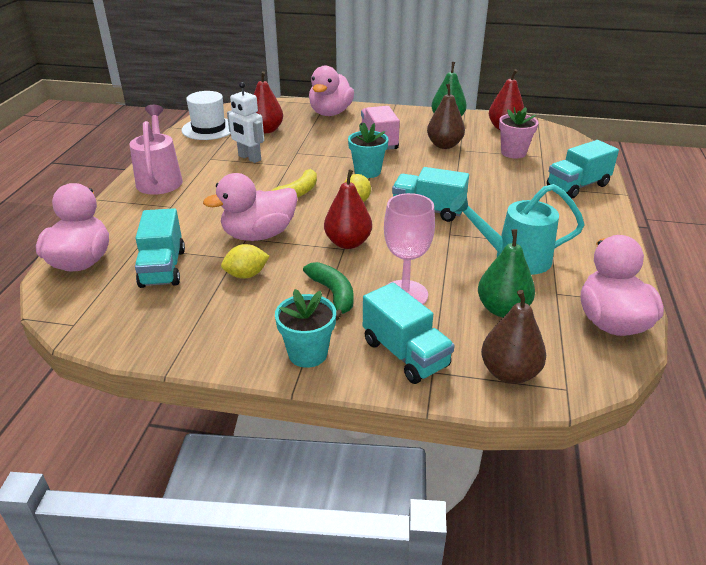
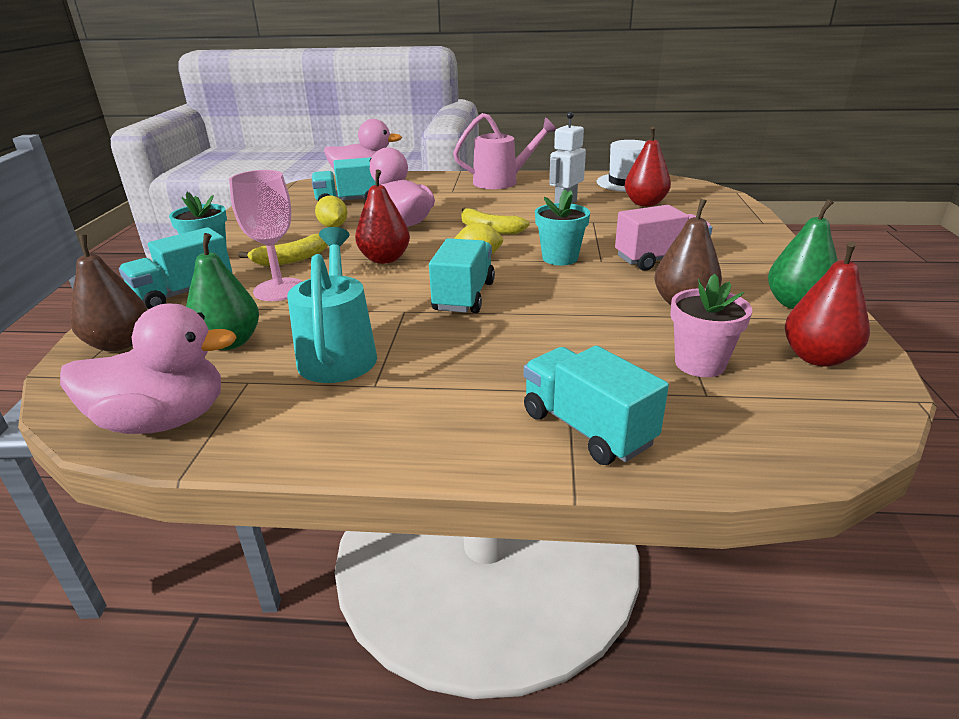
camera: 85 degrees right, 5 degrees down
(330, 113) = (733, 227): pink duck -> none
(333, 294) = (292, 259): green banana -> yellow banana

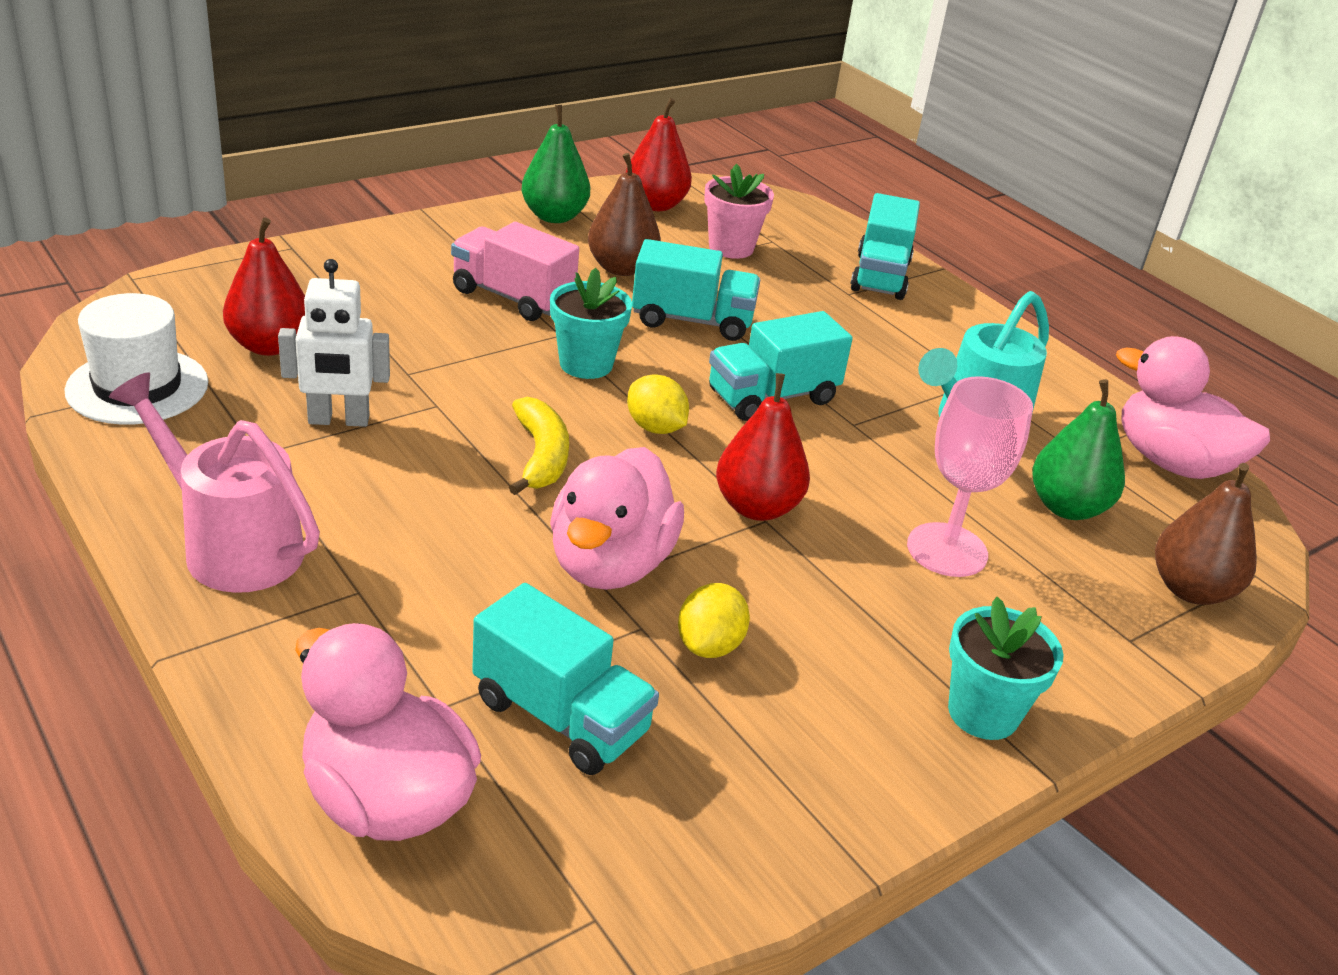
camera: 135 degrees left, 5 degrees up
(184, 293) = (1073, 635): turquoise truck -> turquoise truck (692, 320)
(292, 259) = (869, 603): yellow banana -> none

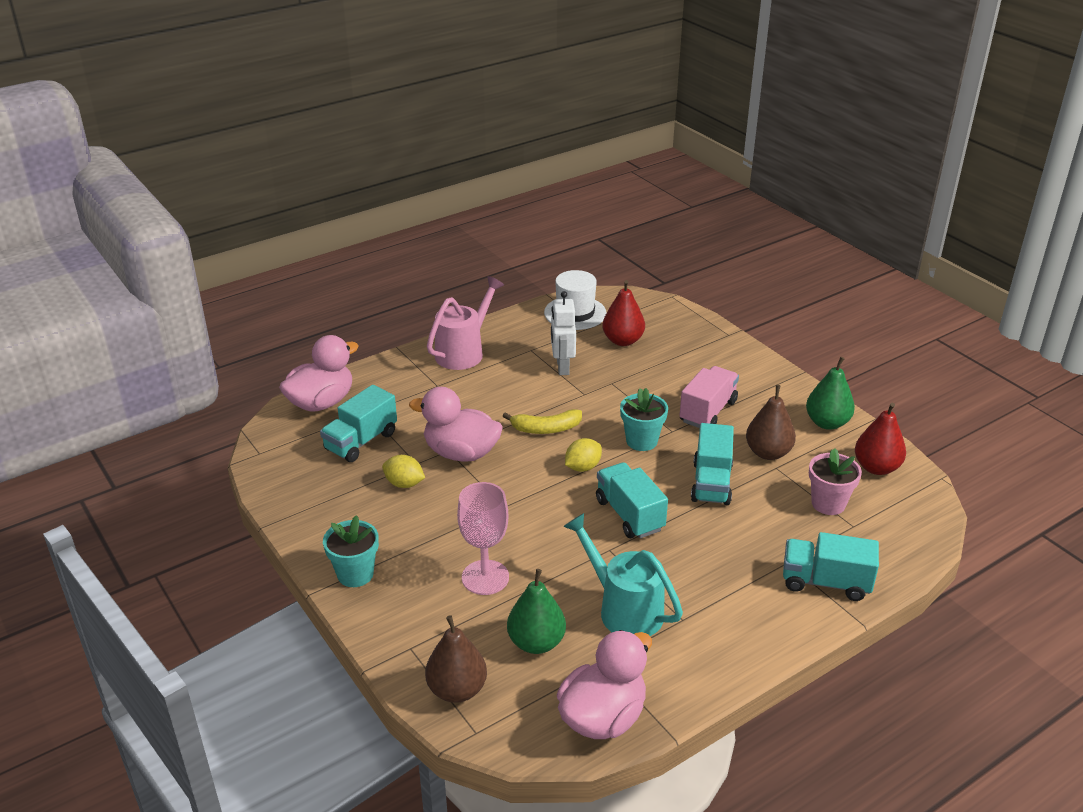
camera: 95 degrees right, 0 degrees up
(757, 507) = (514, 503): red pear -> none

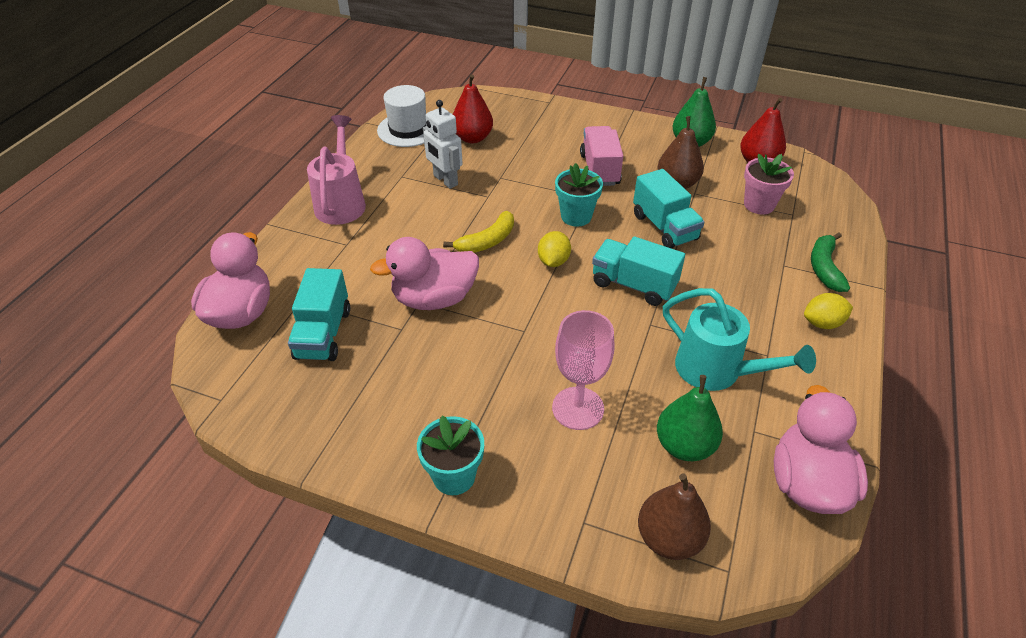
camera: 35 degrees left, 10 degrees up
(404, 484) = (410, 355): yellow lemon -> yellow lemon (822, 323)
(624, 609) = (717, 371): turquoise watering can -> turquoise watering can turned 150 degrees counterclockwise
(825, 582) = (824, 268): turquoise truck -> green banana

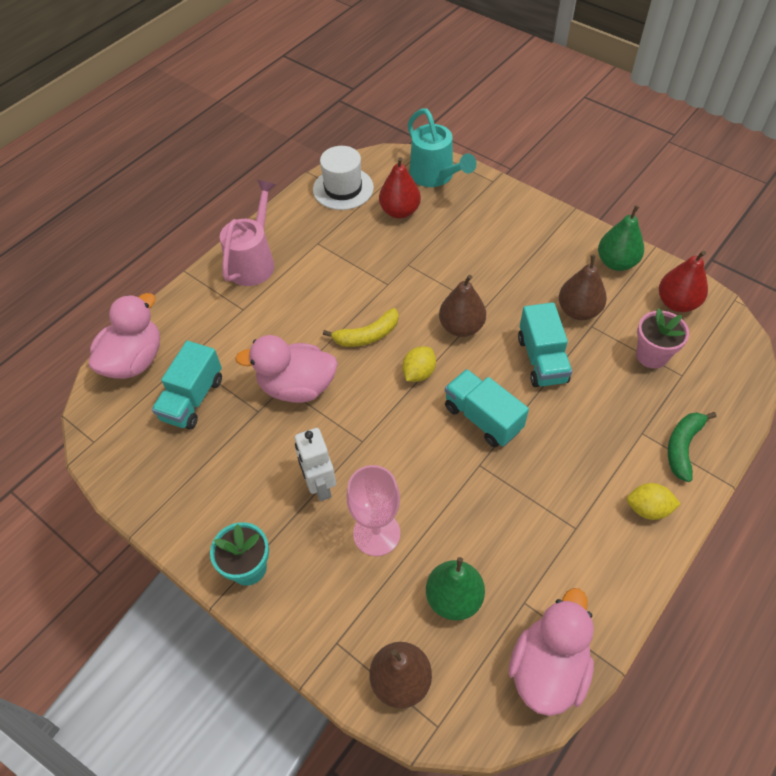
camera: 20 degrees right, 10 degrees up
(445, 180) = (355, 257): white robot -> white robot (319, 485)
(576, 216) = (461, 327): turquoise flower pot -> brown pear
(599, 170) = (507, 276): pink truck -> none
(717, 371) = (519, 532): turquoise watering can -> turquoise watering can (435, 176)

